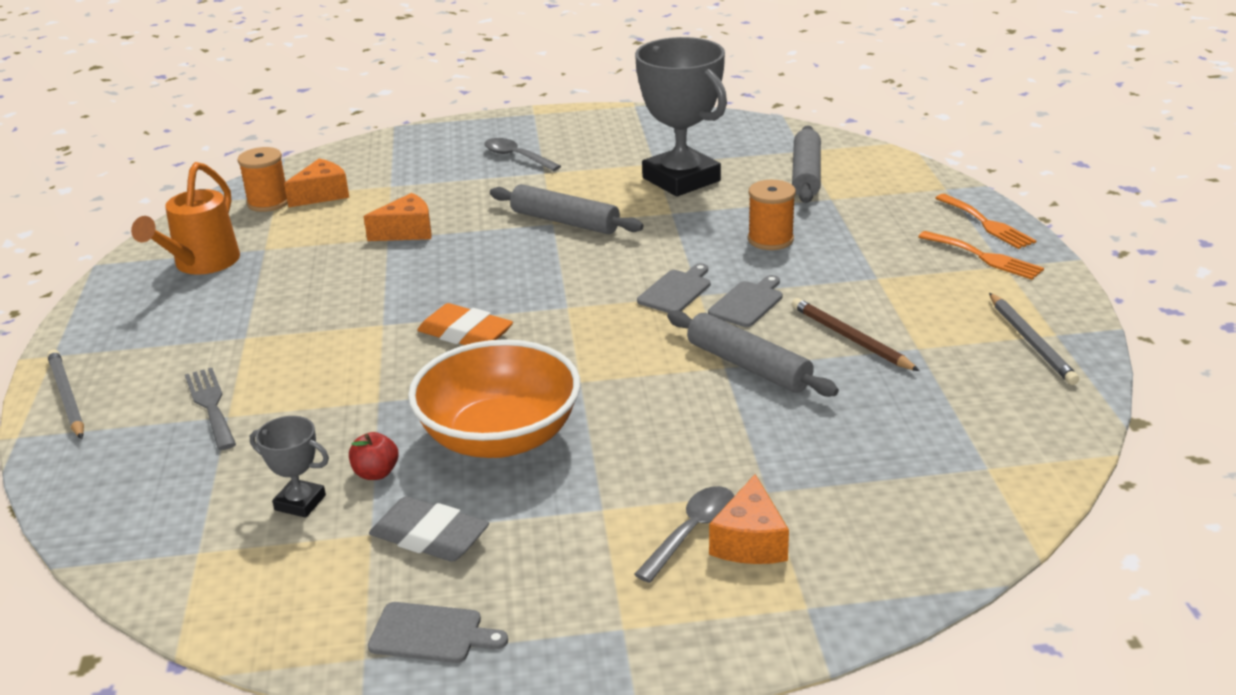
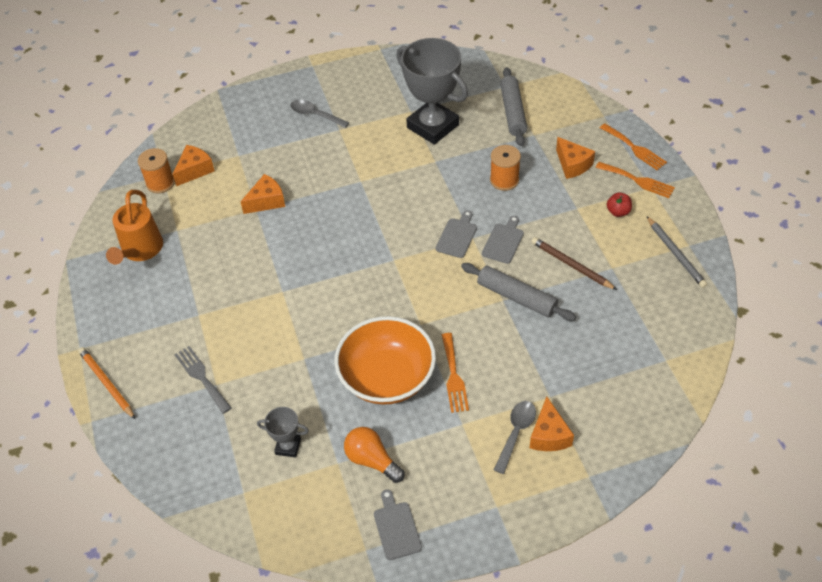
camera: 10 degrees left, 20 degrees up
(67, 397) = (107, 383): grey pencil -> orange pencil
(376, 473) = (324, 417): red apple -> red apple (618, 212)
(429, 537) = (372, 460): grey eraser -> orange light bulb
(431, 634) = (396, 527): grey cutting board -> grey cutting board turned 105 degrees counterclockwise
(465, 334) = (337, 293): orange eraser -> none
(565, 221) = (368, 178): grey rolling pin -> none
(610, 448) = (453, 376): none -> orange fork
(883, 232) = (572, 165): none -> orange cheese

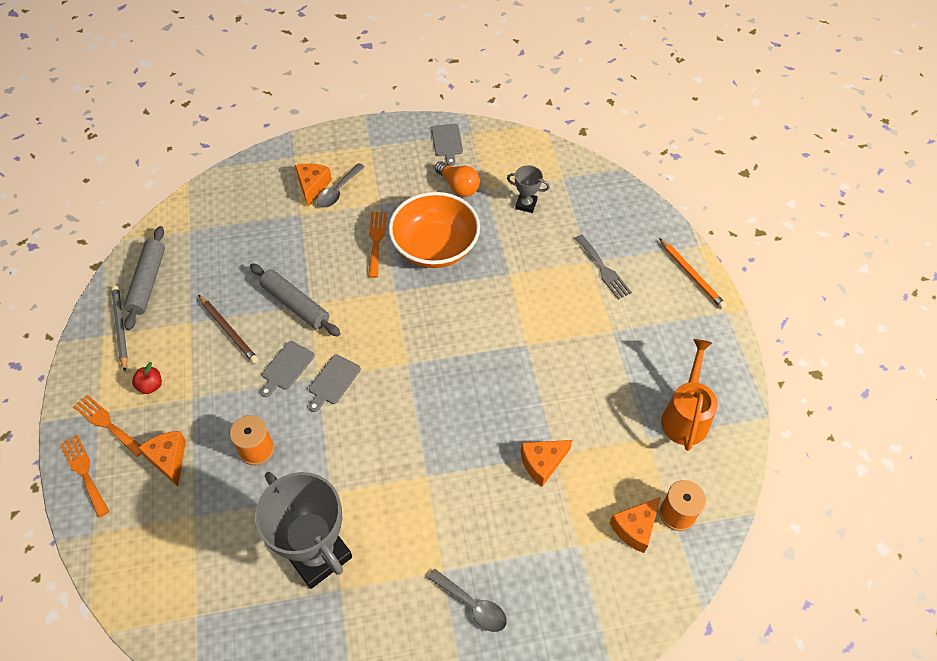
camera: 175 degrees left, 5 degrees up
(512, 112) = (205, 562): grey rolling pin -> grey rolling pin (148, 282)

